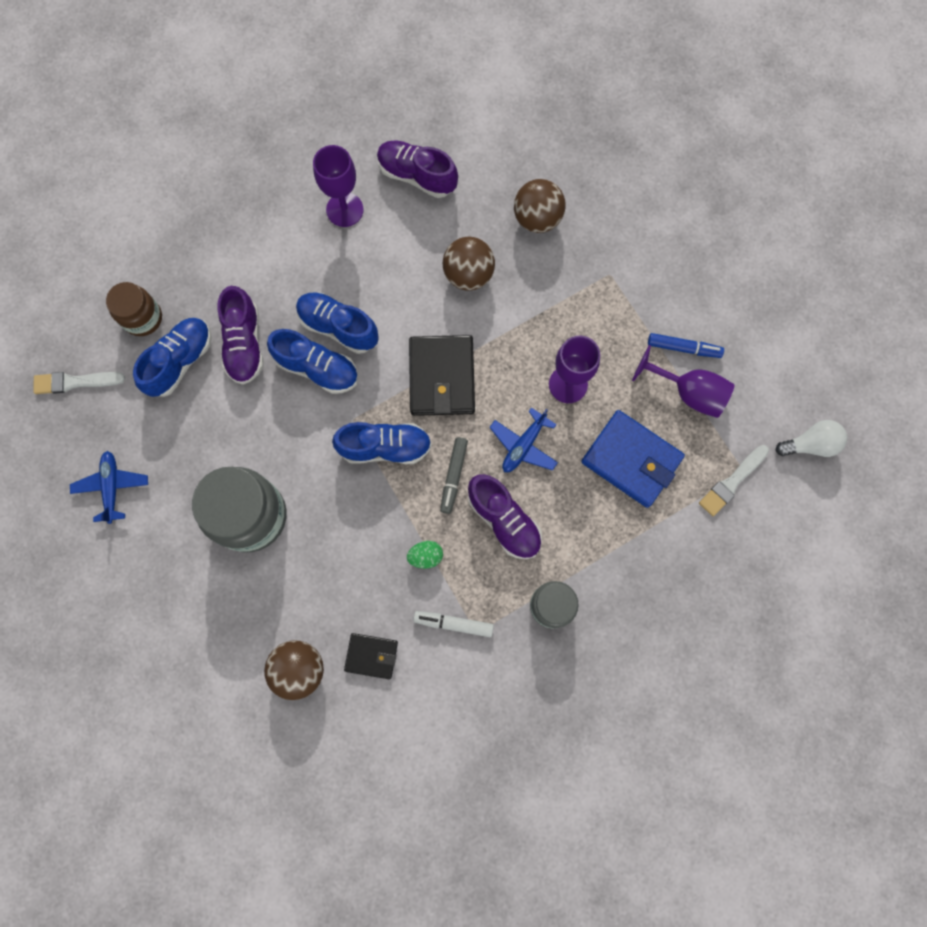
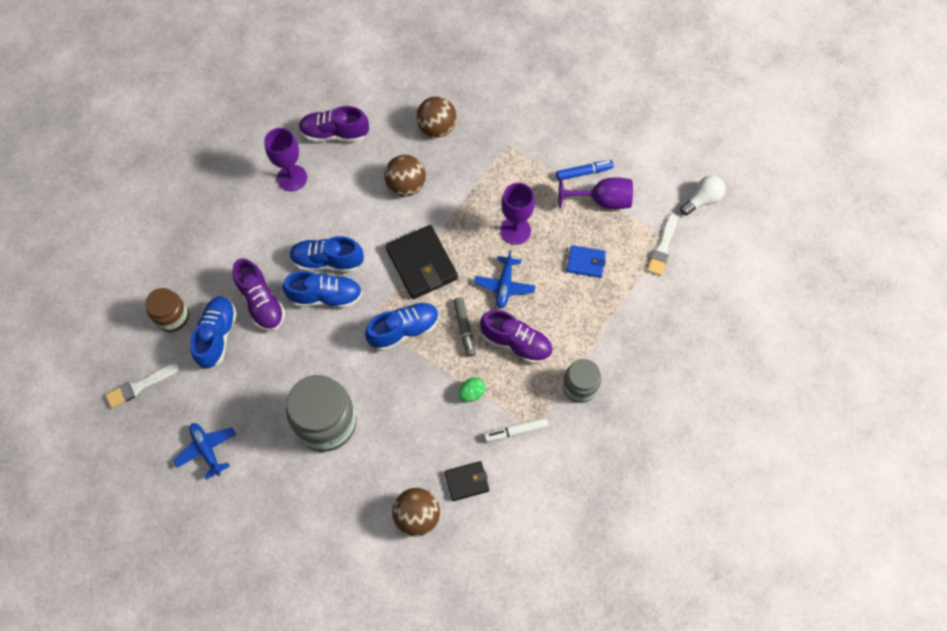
camera: 25 degrees left, 10 degrees down
(631, 460) = (586, 263): blue wallet -> blue wallet, size x0.56

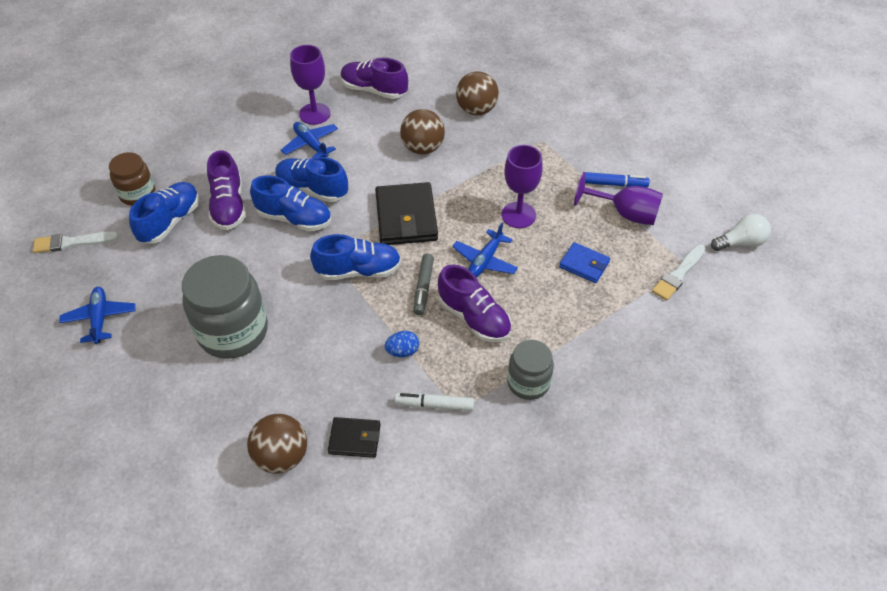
camera: 20 degrees right, 15 degrees down
(304, 213) = (311, 144): none -> blue plane
(472, 393) = (402, 351): green egg -> blue egg

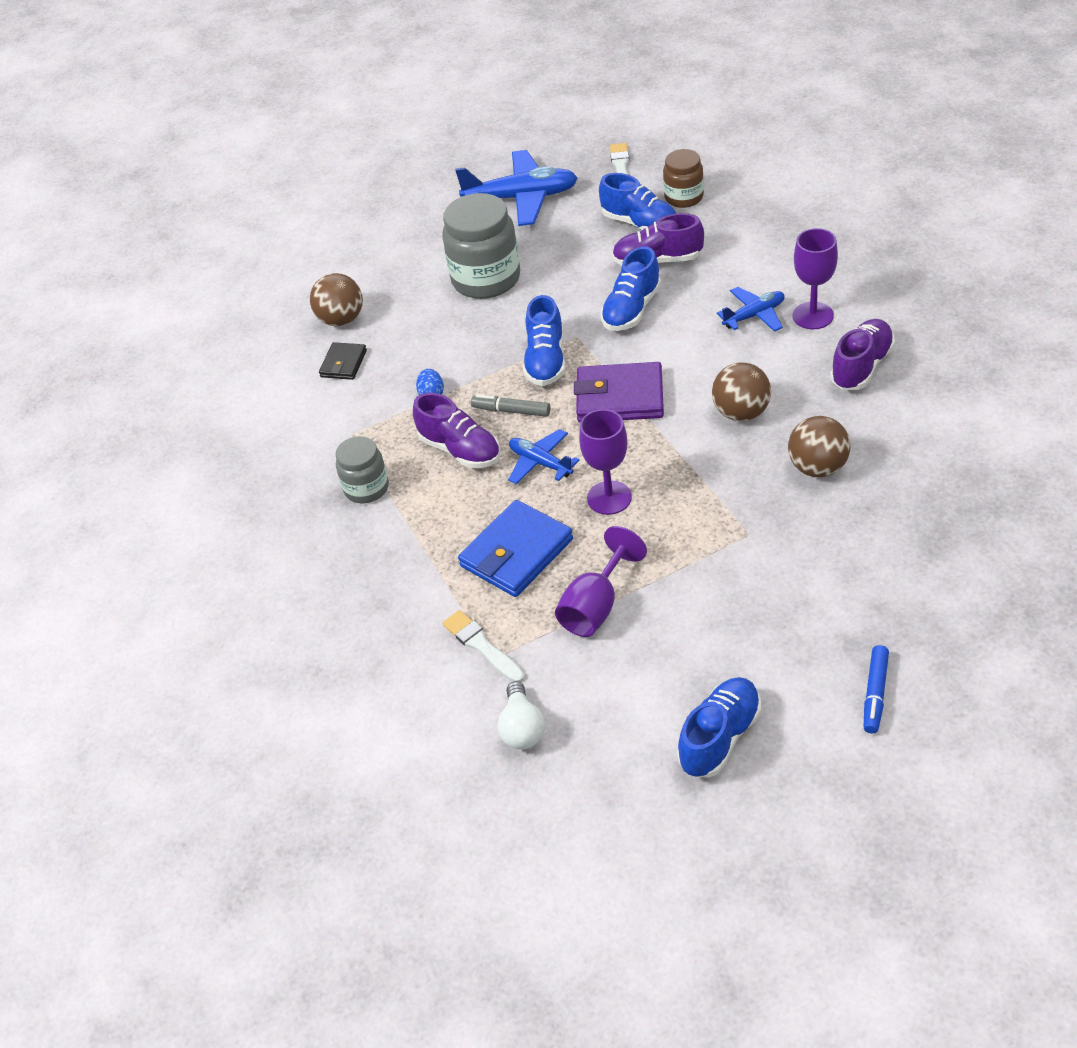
camera: 105 degrees right, 5 degrees down
(100, 318) = (521, 198): blue plane -> blue plane, size x1.80
(312, 189) = (676, 320): blue shoe -> blue shoe (720, 737)
(406, 217) = (619, 397): black wallet -> purple wallet
(434, 405) = (362, 417): white marker -> none
(474, 318) = (460, 450): purple shoe -> purple shoe turned 105 degrees counterclockwise
(584, 264) = (516, 553): blue wallet -> blue wallet, size x1.79
(614, 184) = (653, 603): blue marker -> blue marker (875, 694)

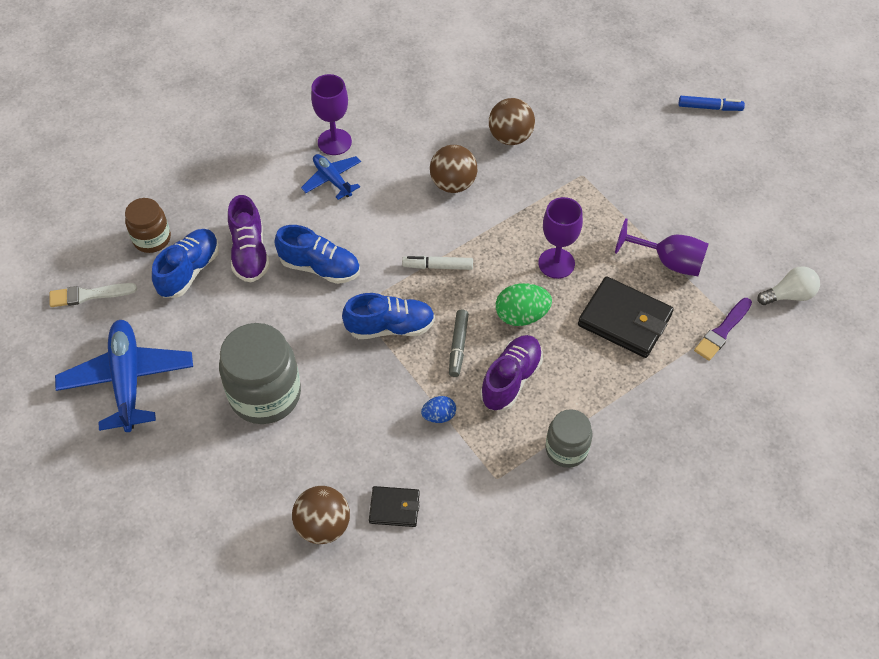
camera: 105 degrees left, 10 degrees up
(481, 646) = (722, 331): white brush -> purple brush
(516, 553) = (624, 320): blue wallet -> black wallet
(540, 463) = (521, 316): blue plane -> green egg
(619, 397) = (438, 266): purple wallet -> white marker
(720, 737) = (765, 183): blue shoe -> none
(861, 367) = (397, 112): purple shoe -> none

